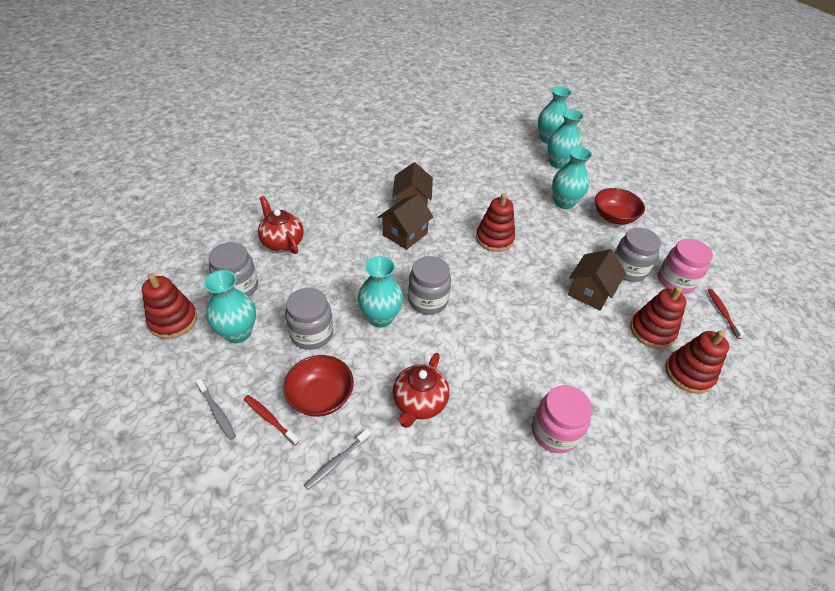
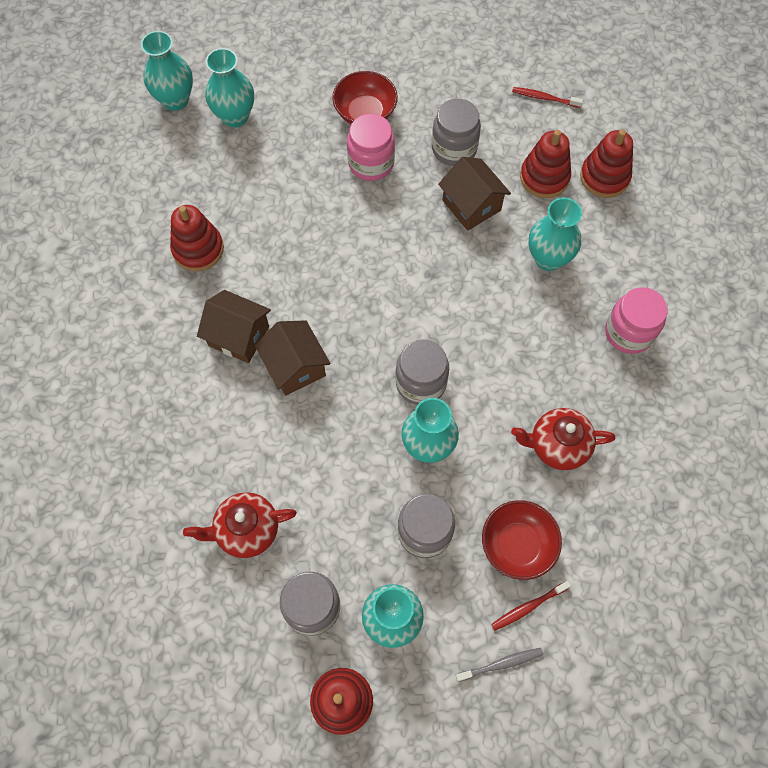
camera: 65 degrees left, 20 degrees up
(336, 462) = (599, 550): grey toothbrush -> none
(419, 403) = (557, 445): red teapot -> red teapot turned 135 degrees clockwise
(494, 239) = (347, 264): red stacking toy -> red stacking toy (198, 249)
(564, 203) = (316, 152): turquoise vase -> turquoise vase (548, 258)
(675, 281) = (488, 113): pink jar -> pink jar (371, 163)

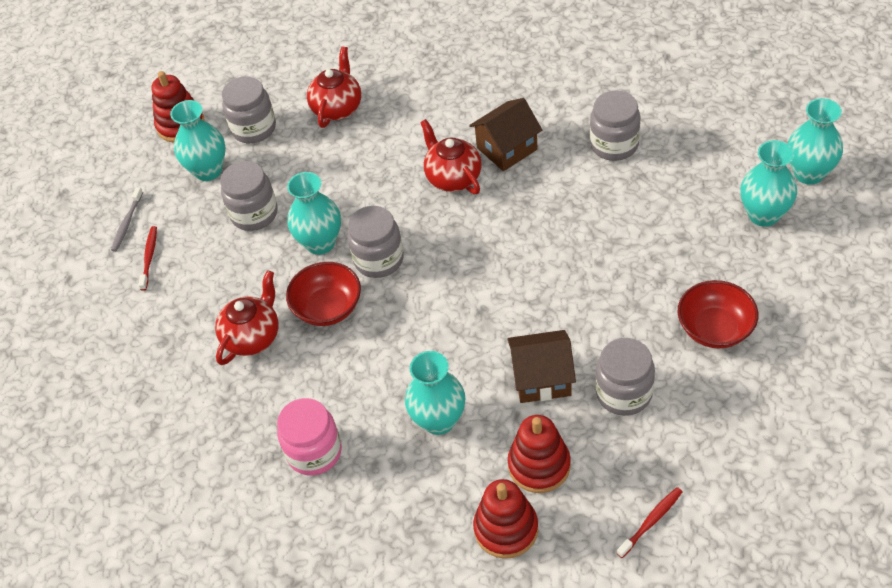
camera: 125 degrees right, 15 degrees down
(198, 249) = (614, 145): red stacking toy -> grey jar
(295, 367) = (453, 177): brown house -> red teapot
(371, 163) = (643, 309): pink jar -> none
(517, 545) = (198, 270): red bowl -> red bowl (328, 308)

